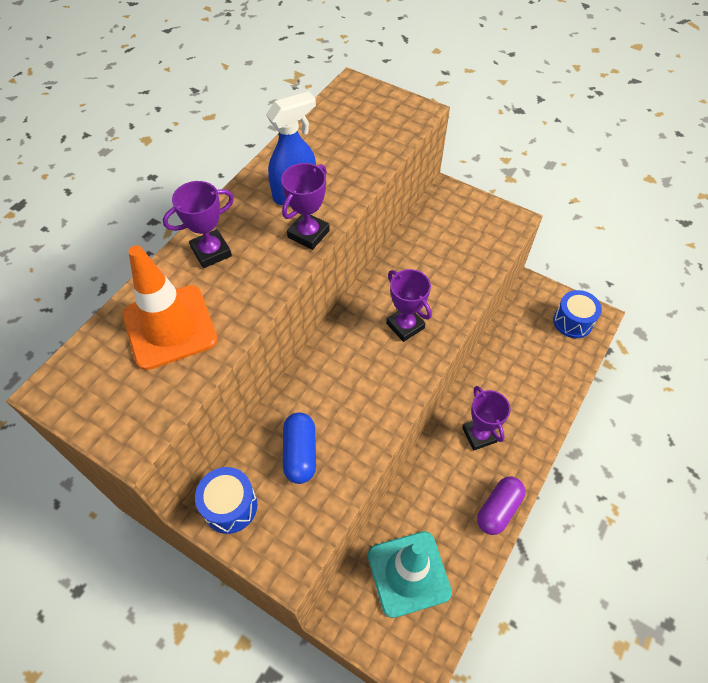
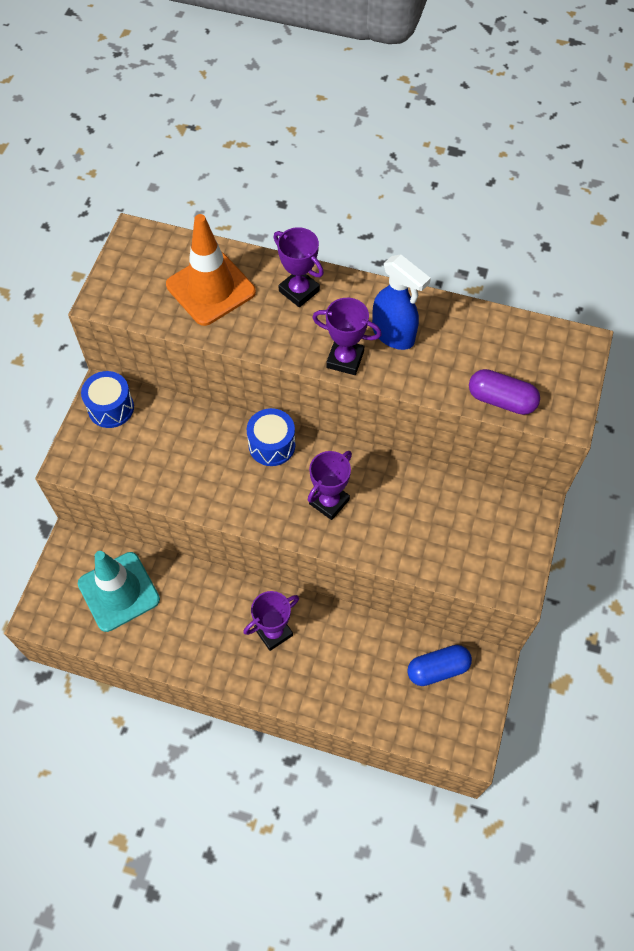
camera: 75 degrees right, 5 degrees up
(300, 453) = (168, 445): blue capsule -> blue capsule (437, 669)
(498, 509) = (196, 662): purple capsule -> purple capsule (501, 400)
(572, 322) = (453, 718): blue drum -> blue drum (272, 445)

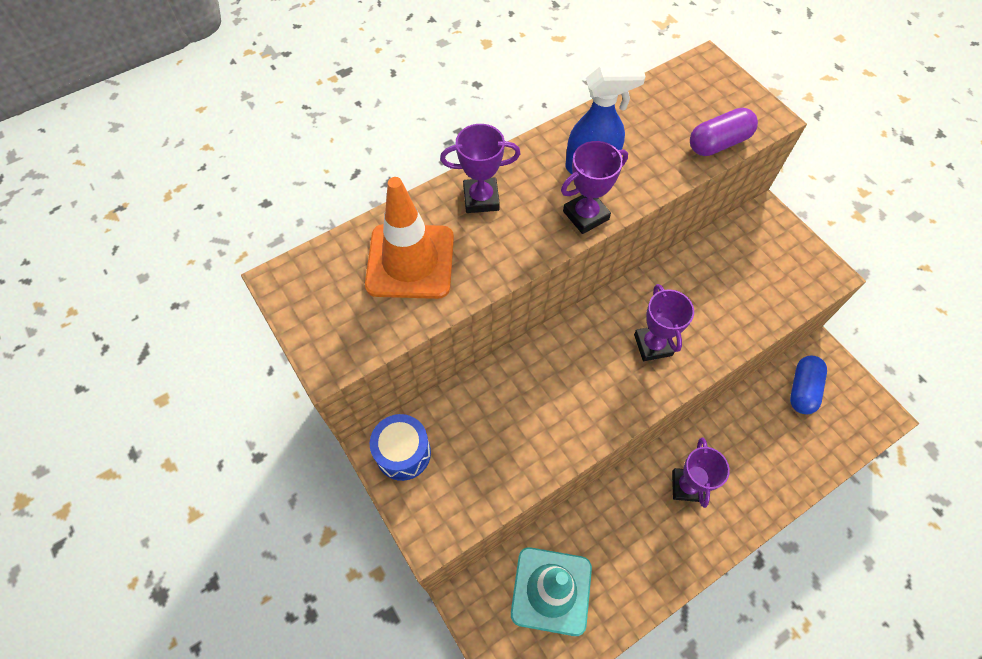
camera: 50 degrees left, 0 degrees up
(272, 445) = (561, 348): blue drum -> none

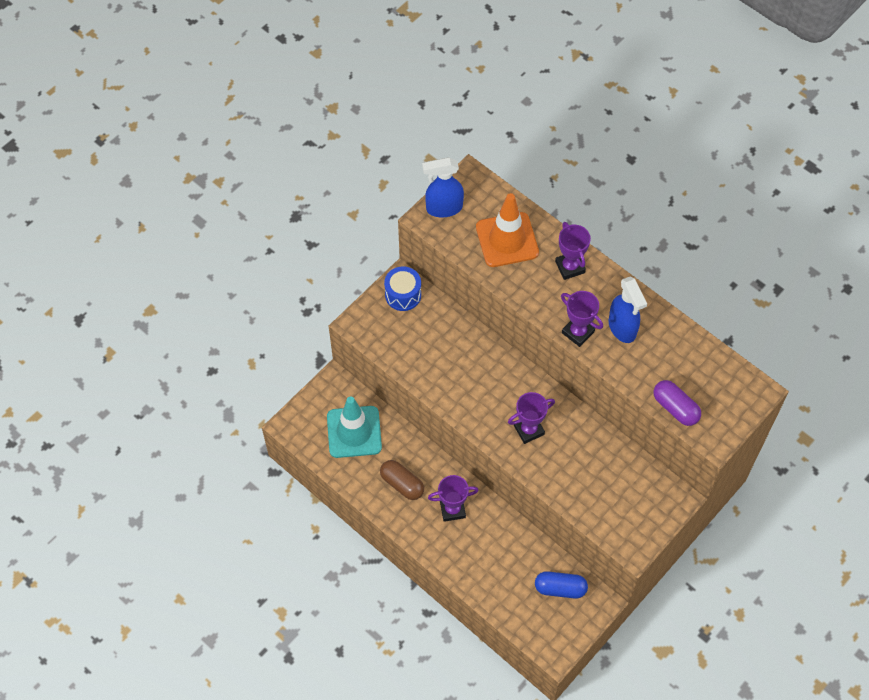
camera: 75 degrees right, 0 degrees up
(321, 331) = (443, 208): none -> blue spray bottle
(641, 542) = (402, 484): none -> brown capsule

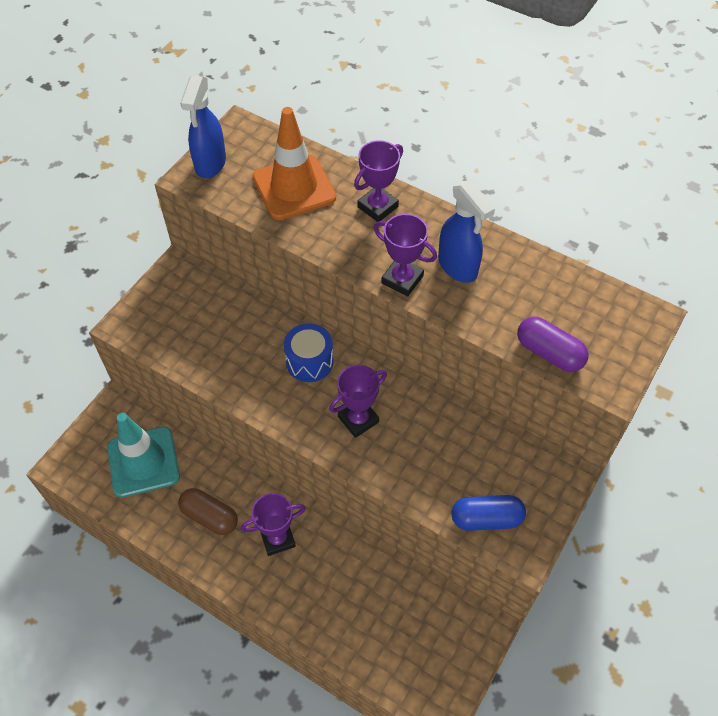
camera: 10 degrees left, 5 degrees down
(403, 295) = (179, 284): blue drum -> blue drum (309, 361)
(443, 208) = (210, 164): blue spray bottle -> blue spray bottle turned 60 degrees counterclockwise
(560, 588) = (430, 619): blue capsule -> blue capsule (486, 518)
(570, 267) = (377, 207): purple trophy -> purple trophy turned 75 degrees clockwise

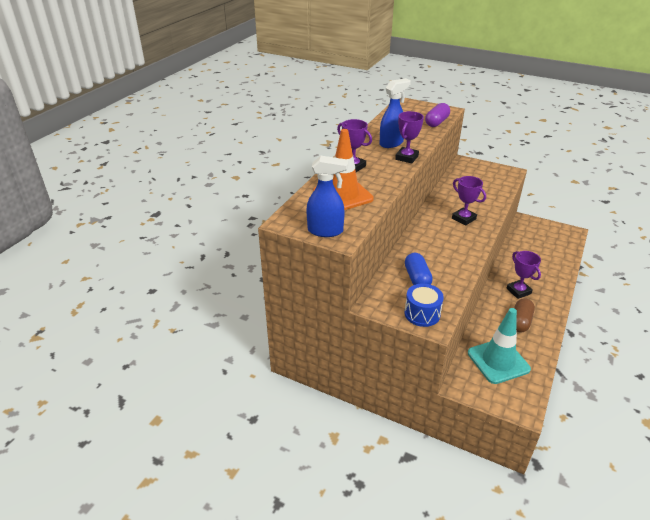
camera: 95 degrees left, 20 degrees down
(309, 361) = (432, 238): blue drum -> blue drum (422, 314)
(486, 518) = (500, 181): blue capsule -> blue capsule (417, 278)

